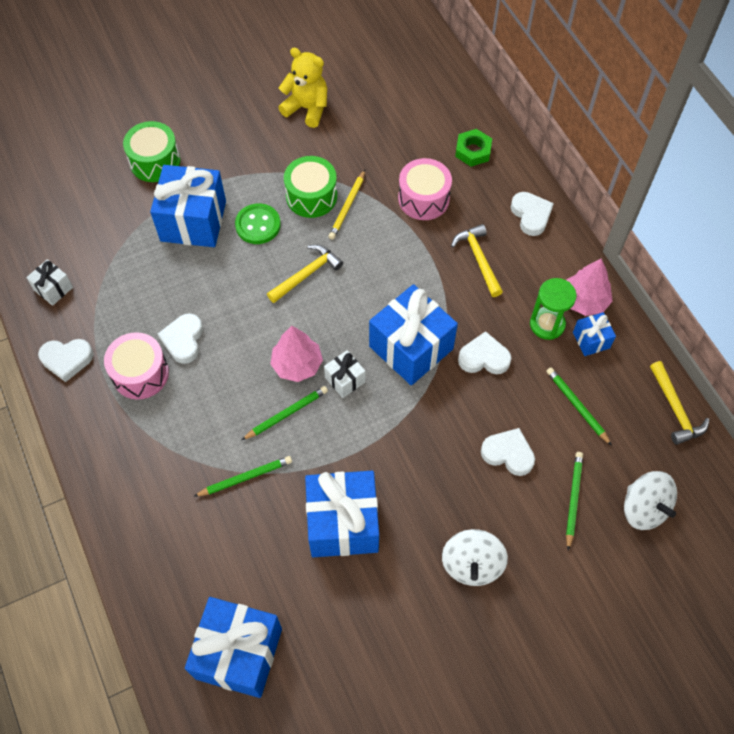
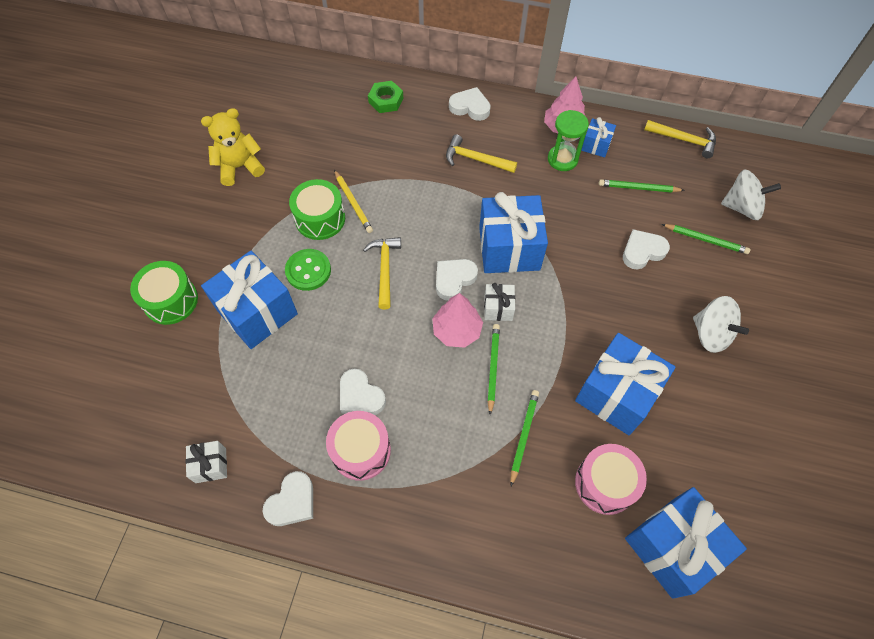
camera: 50 degrees left, 0 degrees up
(423, 199) = (395, 154): pink drum -> pink drum (605, 483)
(484, 357) = (556, 212): white heart -> white heart (454, 280)
(573, 499) = (706, 240): green pencil -> green pencil turned 150 degrees clockwise

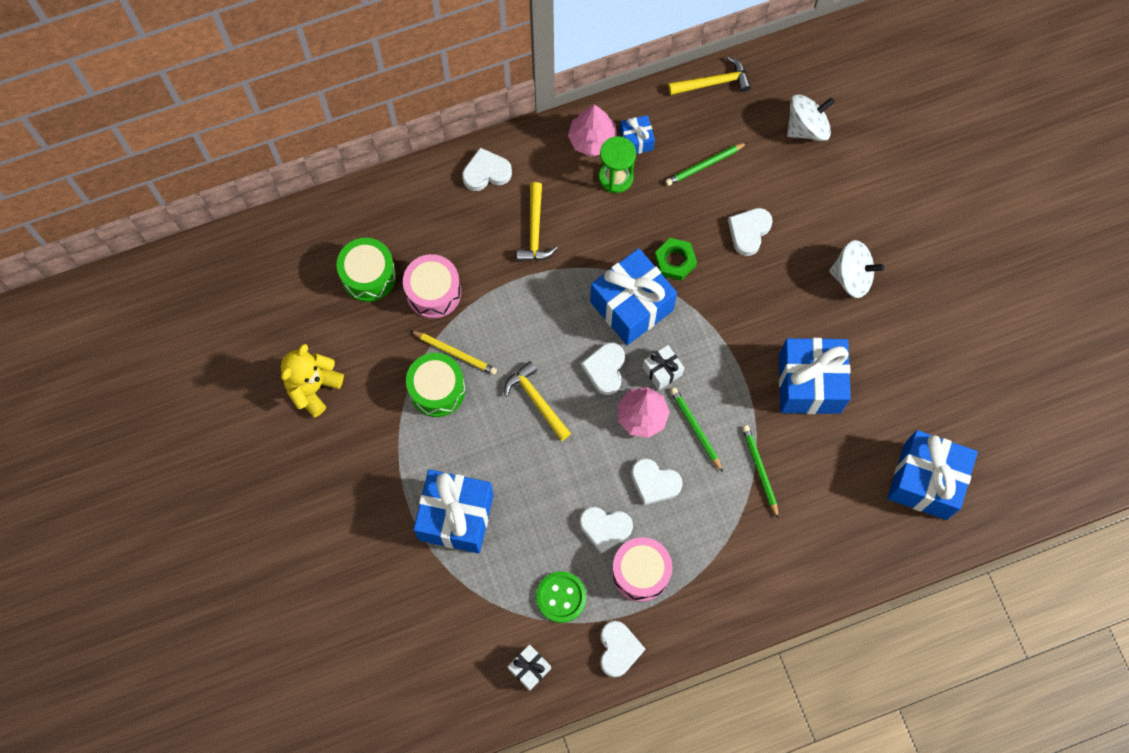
camera: 35 degrees left, 10 degrees up
(171, 300) = (368, 560): green drum -> green drum (368, 275)
(308, 271) = (469, 448): green button -> green button (561, 597)
(386, 100) = (396, 218): green nut -> green nut (675, 261)
(427, 387) = (654, 483): none -> white heart
(476, 159) = (535, 230): yellow hammer -> yellow hammer turned 75 degrees counterclockwise
(605, 483) = (847, 466): pink drum -> pink drum (433, 292)
(706, 240) = (795, 184): green pencil -> none

